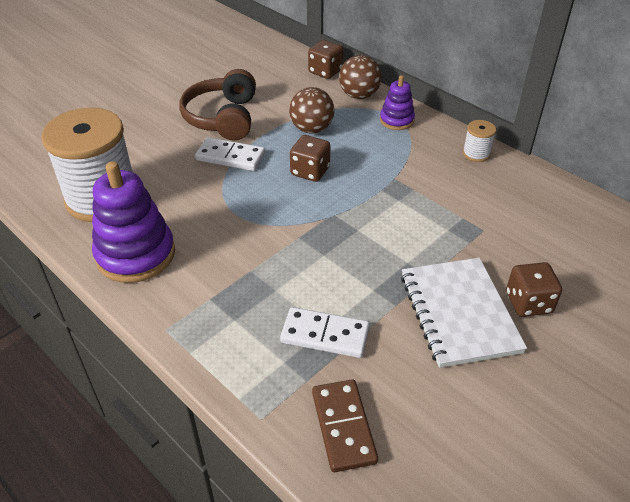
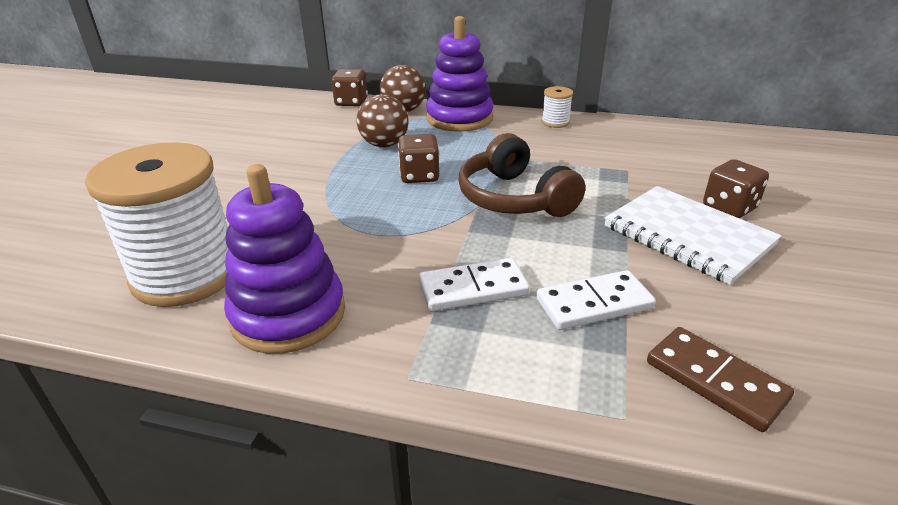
camera: 30 degrees left, 10 degrees down
(223, 118) = (276, 160): brown headphones -> brown headphones (514, 198)
(230, 157) = (318, 189): white domino -> white domino (473, 289)
(396, 120) = (459, 118): purple stacking toy -> purple stacking toy, size x1.83

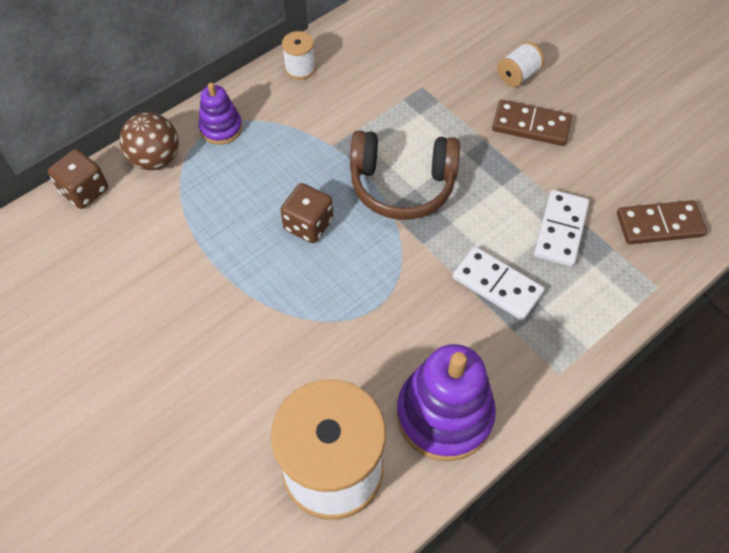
camera: 55 degrees left, 25 degrees up
(384, 144) = (221, 217): brown ball -> none
(459, 118) = (221, 128): purple stacking toy -> purple stacking toy, size x0.55
(473, 289) = (497, 285): white domino -> white domino turned 75 degrees counterclockwise
(687, 236) = (531, 125): white notebook -> brown domino
(729, 207) = (518, 75): brown dice -> white spool

